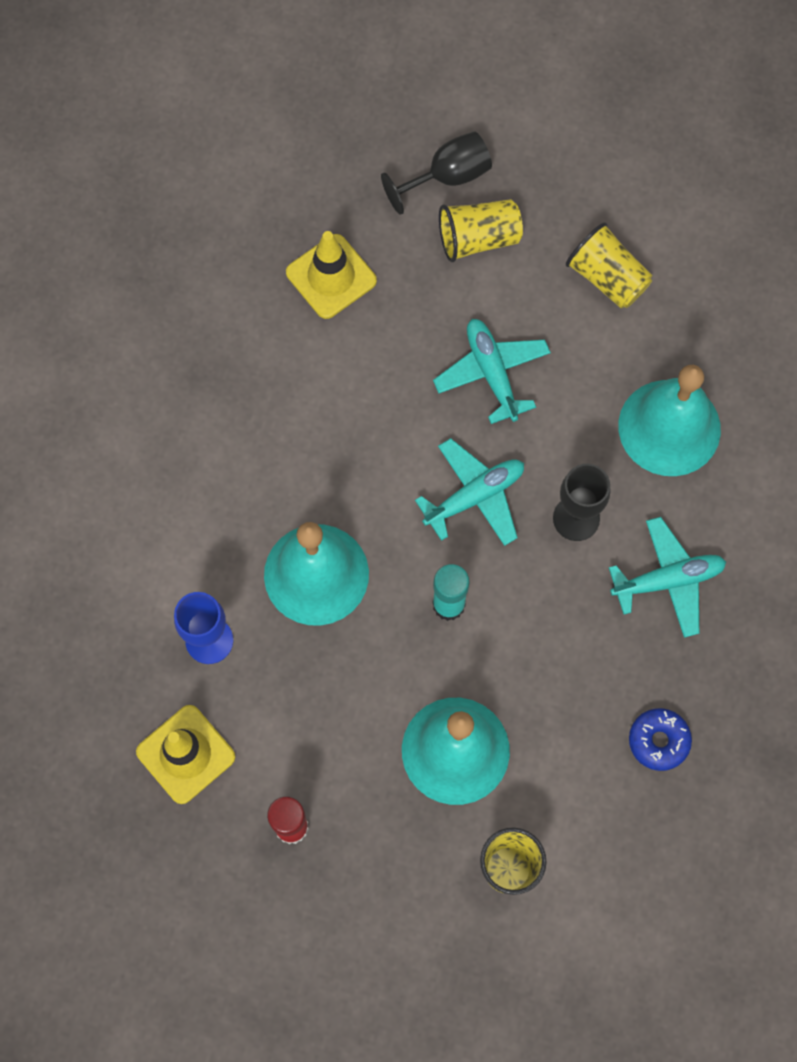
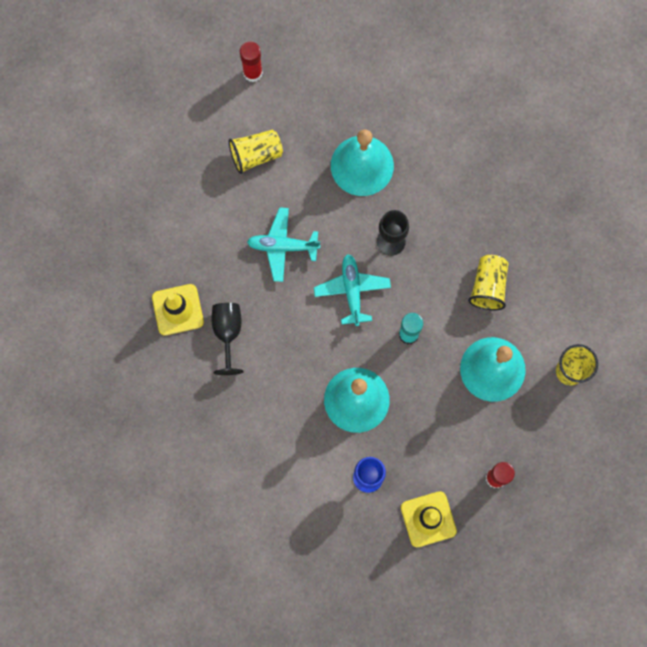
camera: 65 degrees left, 5 degrees up
(448, 177) = (147, 213): black goblet -> black goblet (228, 333)
(478, 239) = (195, 215): yellow cup -> yellow cup (488, 286)
(658, 741) = (535, 258): blue donut -> none
(668, 580) = (449, 210): turquoise plane -> none
(726, 219) = (252, 73): none -> red glue stick

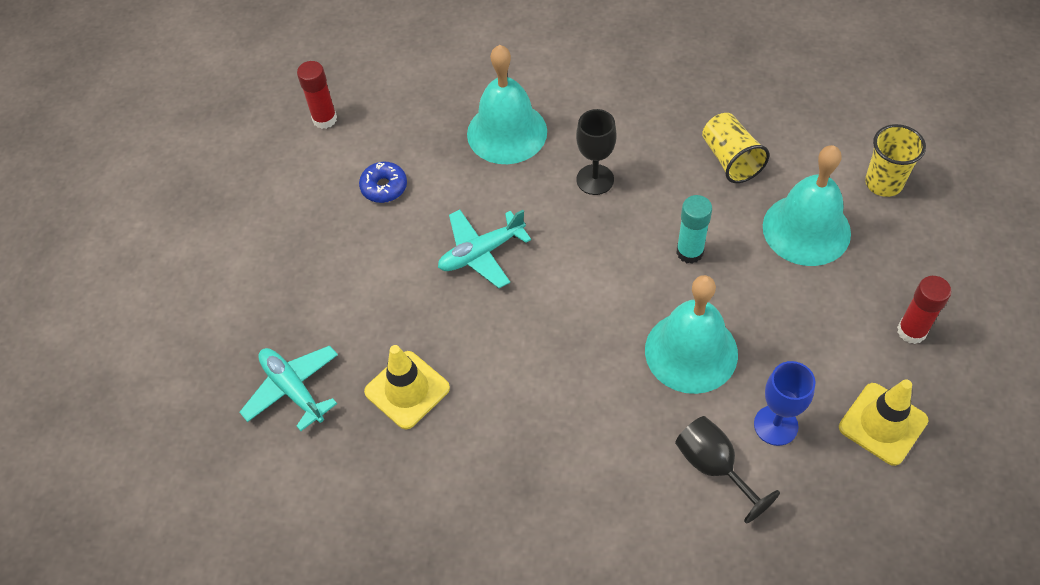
camera: 30 degrees left, 20 degrees down
(228, 333) = (486, 377): black goblet -> black goblet (714, 466)
(256, 155) = (384, 187): yellow cup -> blue donut
(352, 290) = (593, 248): turquoise plane -> turquoise plane (293, 389)

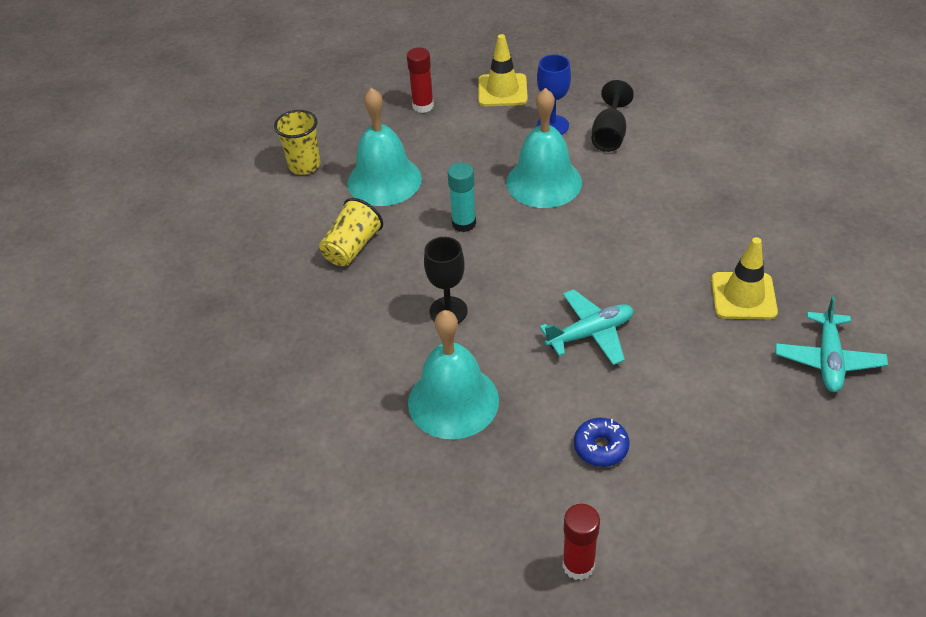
camera: 130 degrees left, 10 degrees down
(481, 253) = (590, 333): turquoise plane -> turquoise plane turned 45 degrees counterclockwise

